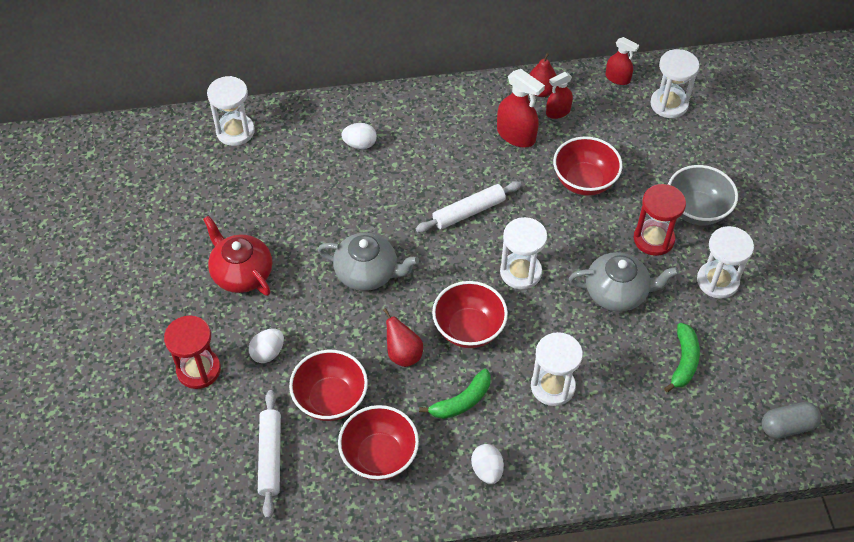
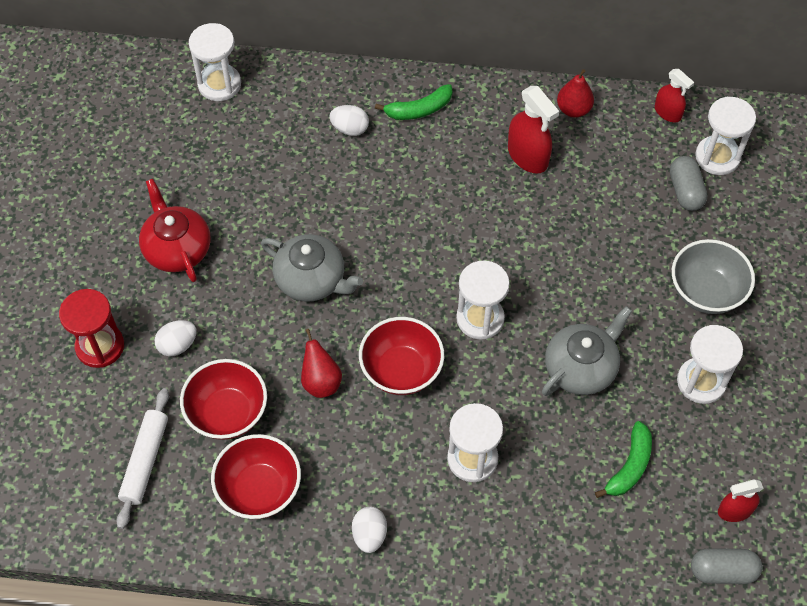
camera: 15 degrees right, 5 degrees up
(461, 401) = (367, 451): green banana -> green banana (419, 110)
(469, 212) = (445, 235): white rolling pin -> none
(558, 112) = (585, 138): red spray bottle -> red spray bottle (735, 511)
(584, 181) = (587, 228): red bowl -> none
(617, 292) = (581, 368): grey teapot -> grey teapot turned 60 degrees counterclockwise
(653, 136) = (685, 191): none -> grey capsule
(653, 239) = (644, 315): red hourglass -> none

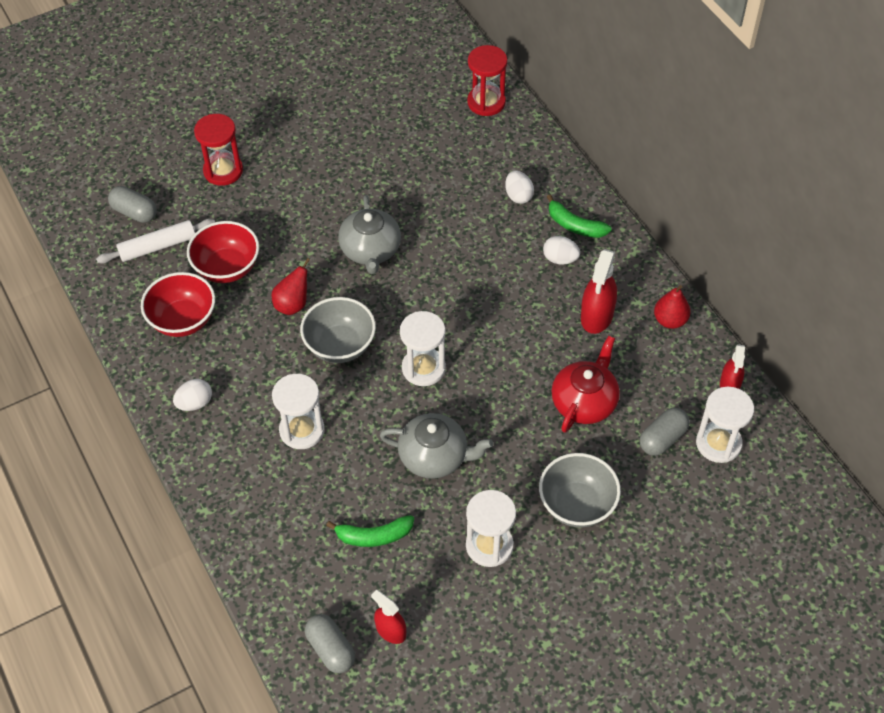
camera: 55 degrees right, 5 degrees down
(80, 458) = (134, 212): none -> grey capsule
(177, 249) = (331, 163): red teapot -> red teapot (584, 402)
(177, 345) = (257, 210): white egg -> white egg (560, 259)
(219, 84) = (486, 102): white hourglass -> red hourglass
(401, 370) = (340, 345): red bowl -> grey bowl

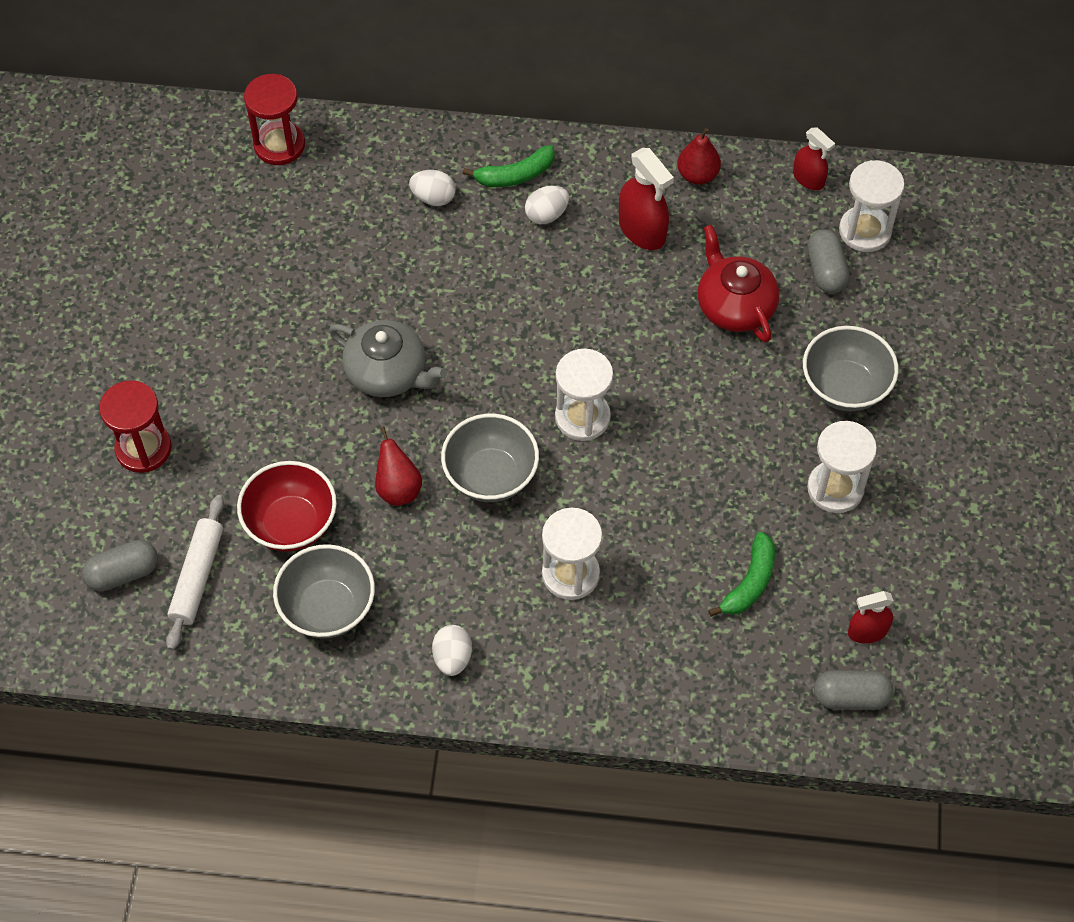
camera: 55 degrees left, 5 degrees up
(183, 320) = (328, 608): red bowl -> grey bowl
(434, 456) = (697, 473): grey teapot -> none

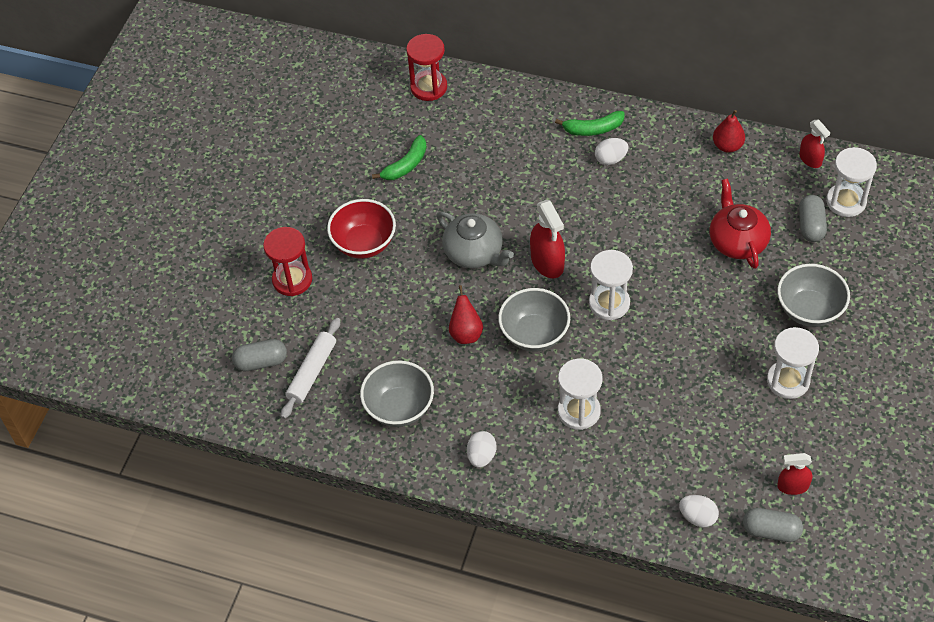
camera: 15 degrees right, 5 degrees down
(291, 524) = (385, 346): red bowl -> red bowl (364, 243)
(433, 198) = (531, 137): white egg -> white egg (697, 517)
(642, 230) = (679, 179): red spray bottle -> red spray bottle (547, 262)
(750, 582) = (710, 438): green banana -> green banana (406, 165)

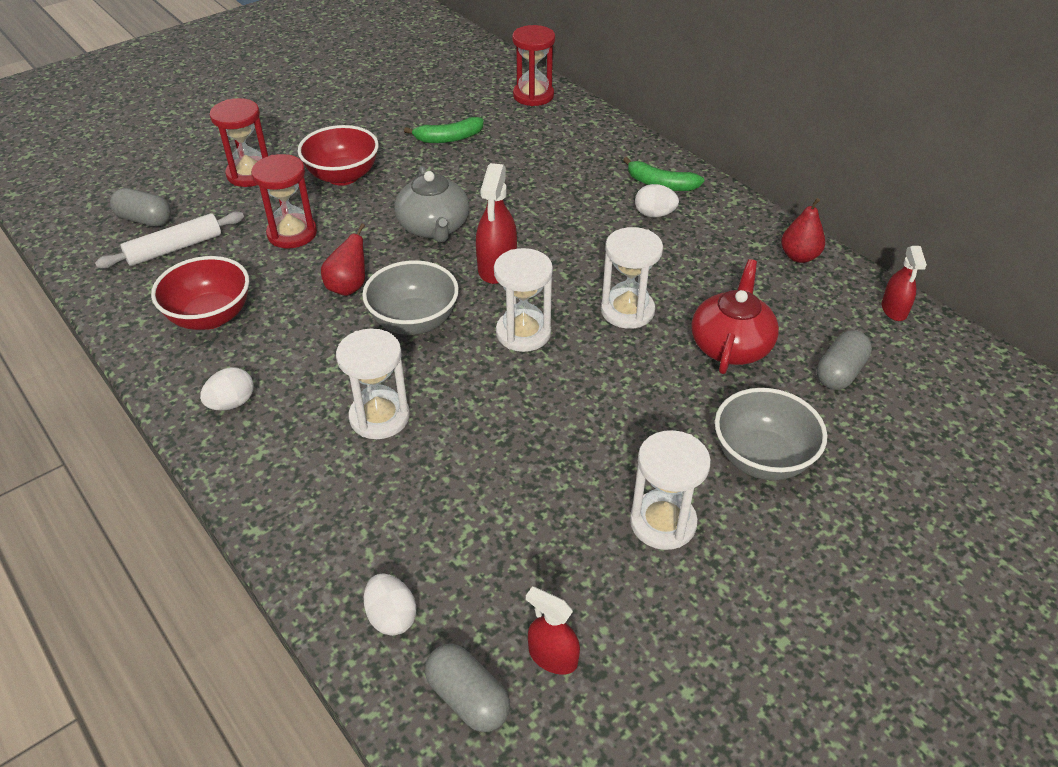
camera: 30 degrees right, 10 degrees down
(381, 313) = (292, 233): none -> red hourglass
(399, 408) = (210, 317): grey bowl -> red bowl
(846, 201) = (908, 369): white hourglass -> white hourglass (627, 311)

